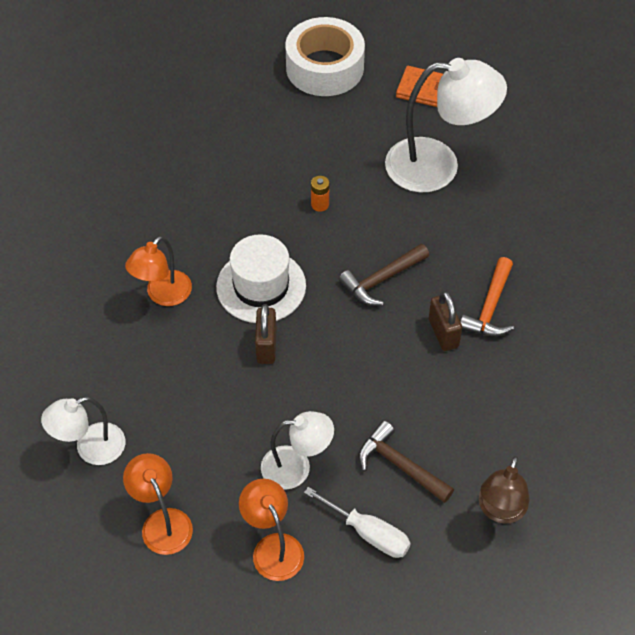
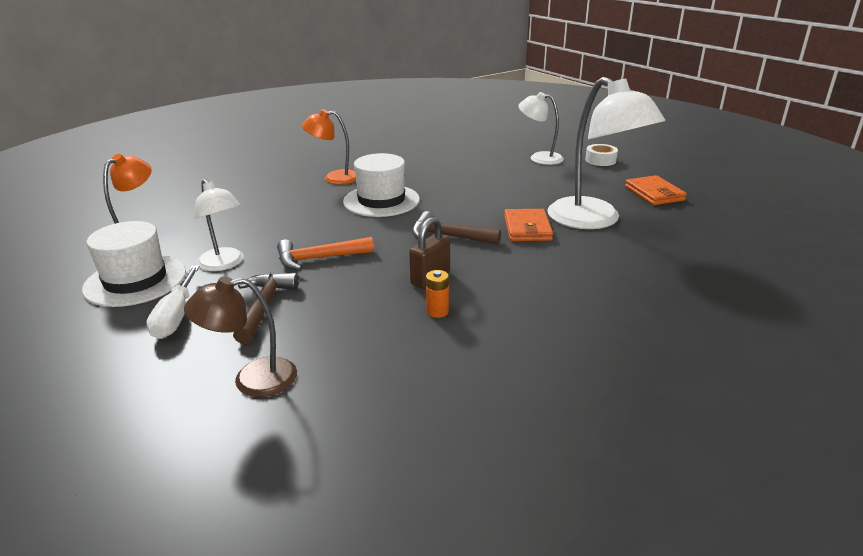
camera: 55 degrees right, 25 degrees down
(90, 448) = (185, 197): white lamp -> white lamp (539, 158)
(266, 346) = (330, 218): brown padlock -> none
(273, 547) = (135, 280): orange lamp -> white hat
(320, 204) = (482, 195): orange battery -> orange battery (437, 311)
(324, 67) = (600, 160): white tape -> white tape, size x0.46
(414, 218) = (527, 228): none -> orange wallet
(490, 308) = (488, 290): orange hammer -> orange hammer (318, 259)

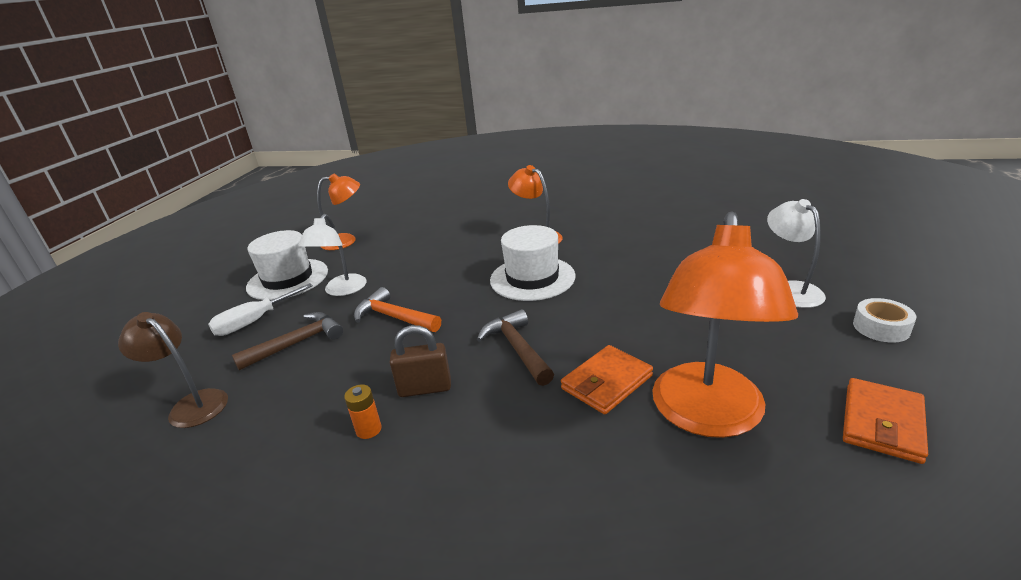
camera: 50 degrees right, 0 degrees up
(594, 220) = (707, 416): white lamp -> orange lamp

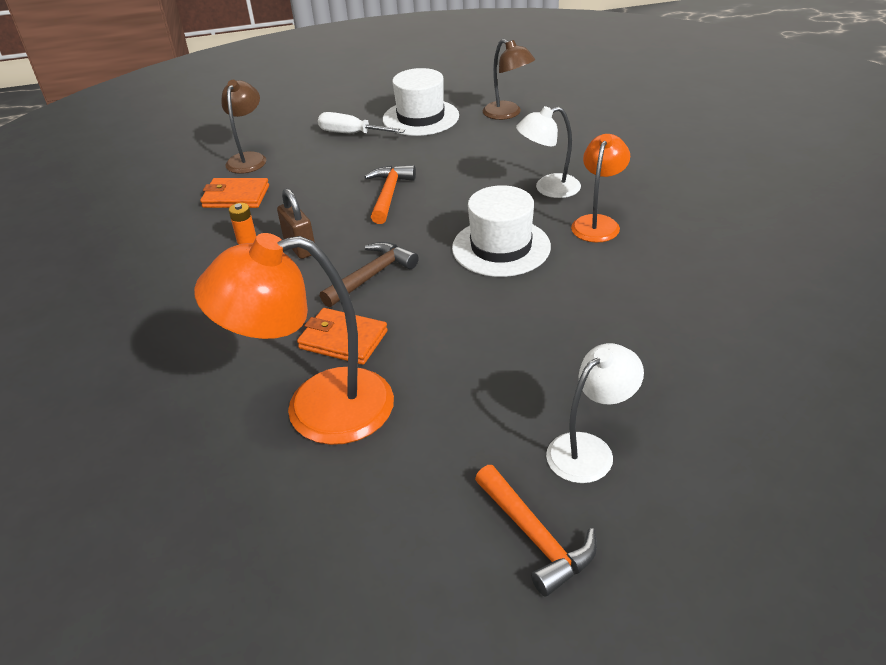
camera: 65 degrees right, 10 degrees up
(297, 343) = (332, 166): brown hammer -> none
(342, 290) = (417, 151): white lamp -> white lamp (548, 188)
(346, 241) = (507, 114): orange lamp -> brown lamp
(881, 327) = (536, 537): white tape -> orange hammer
(882, 423) = (346, 531): orange wallet -> orange wallet (236, 197)

